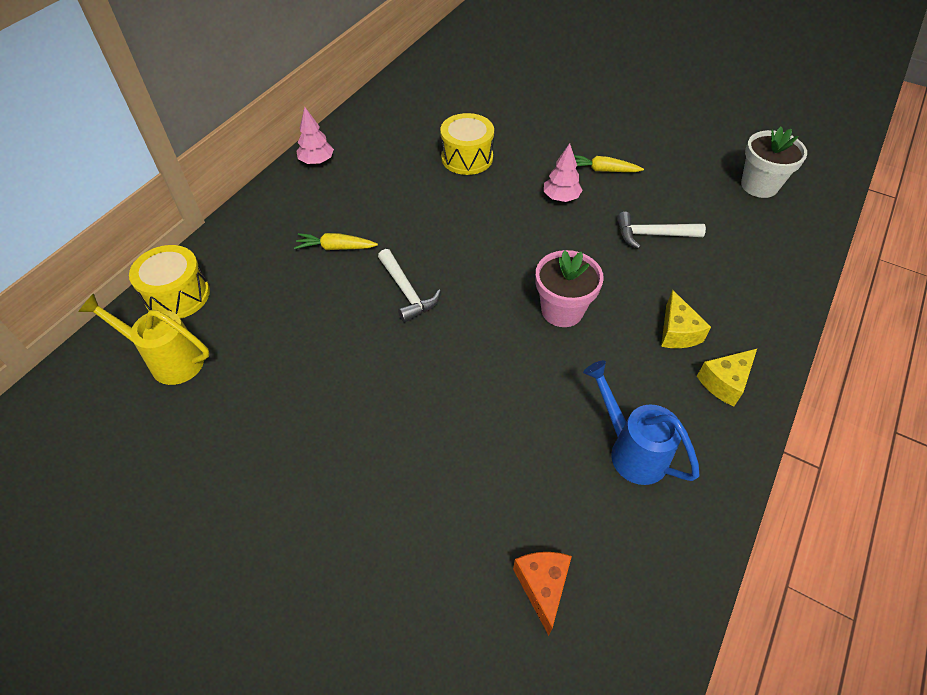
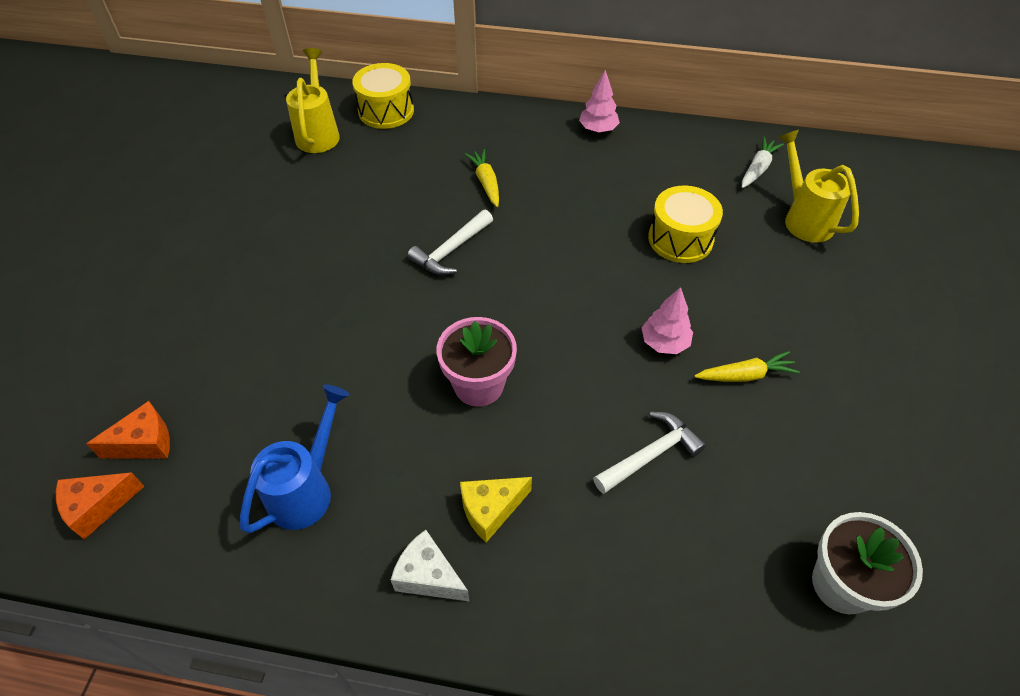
camera: 70 degrees right, 0 degrees up
(418, 98) = (758, 168): none -> white carrot
(479, 96) = (803, 218): none -> yellow watering can
(602, 170) = (745, 375): yellow carrot -> yellow carrot turned 90 degrees clockwise
(608, 640) = (98, 507): none -> orange cheese
(652, 235) = (651, 454): white hammer -> white hammer turned 75 degrees clockwise
(725, 382) = (428, 576): yellow cheese -> white cheese

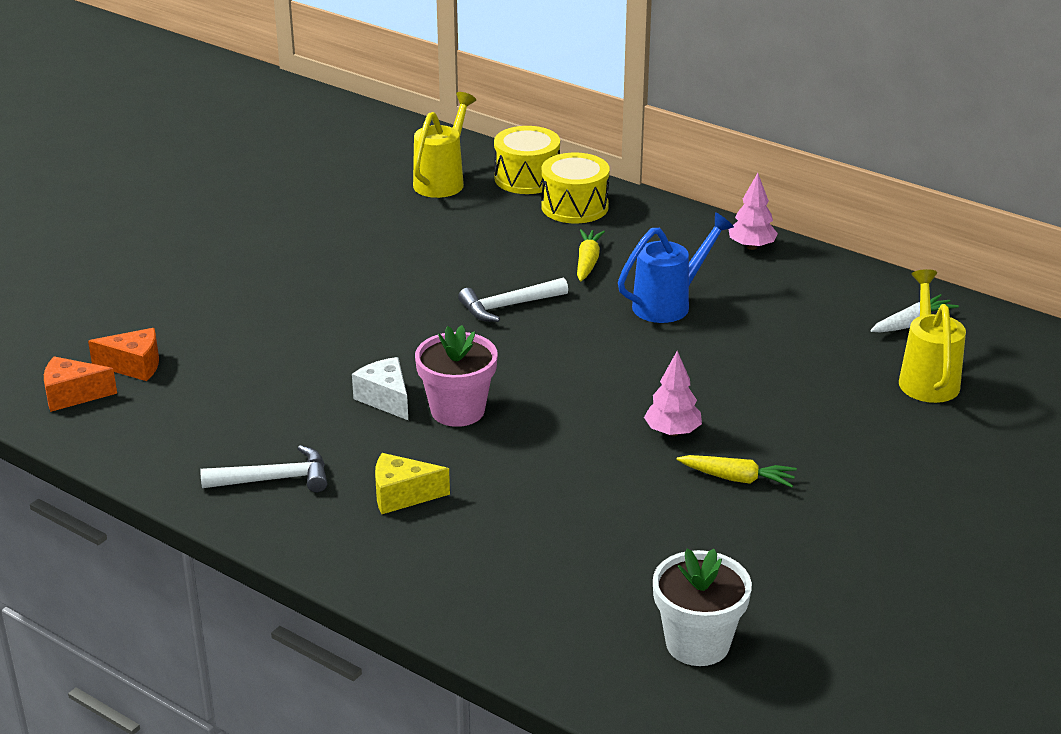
camera: 25 degrees right, 20 degrees down
(307, 489) = (250, 434): blue watering can -> blue watering can (669, 304)
(428, 576) = (315, 519): white cheese -> white cheese (385, 399)
(651, 454) = (586, 505): white hammer -> white hammer (275, 479)
(680, 239) = (764, 359): yellow drum -> yellow drum (574, 206)

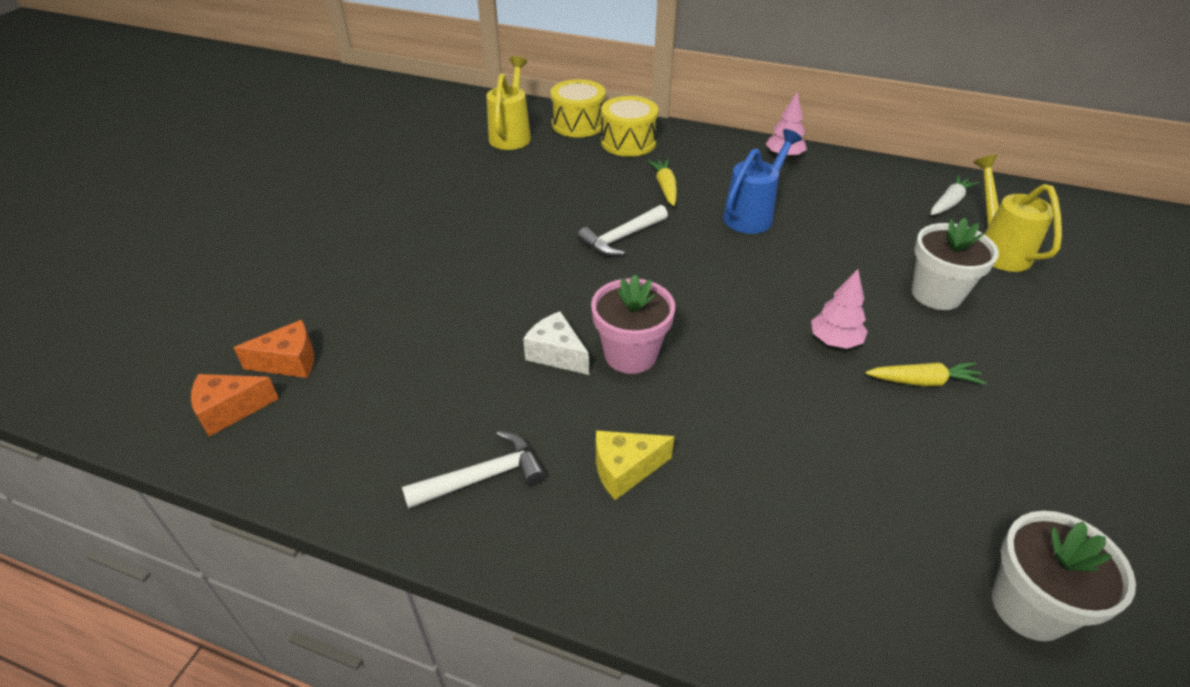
camera: 15 degrees left, 10 degrees up
(817, 409) = (936, 294): none -> white flower pot

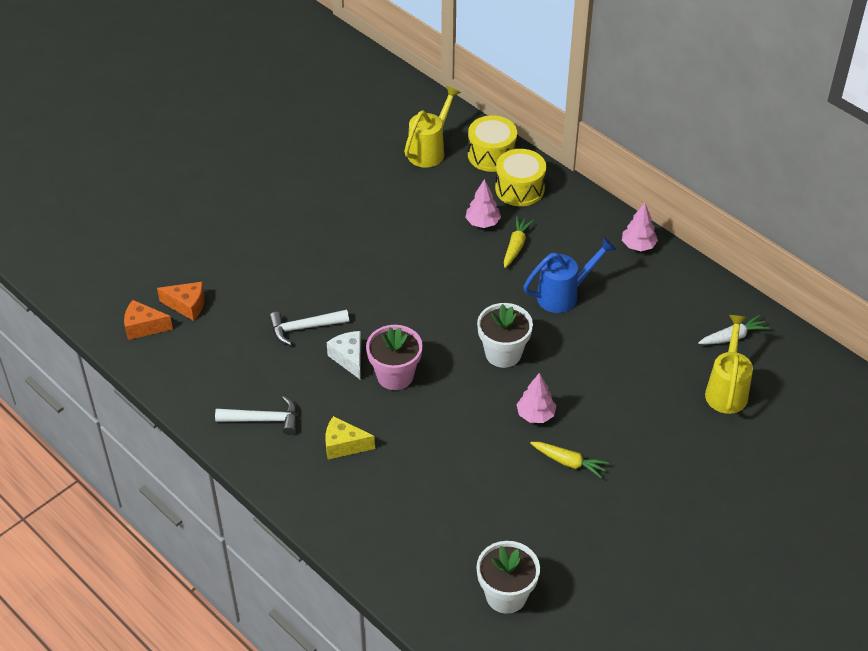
camera: 25 degrees right, 5 degrees up
(613, 177) = (482, 223): none -> pink tree
(621, 238) = (450, 282): white hammer -> white hammer (304, 328)
(936, 294) = (641, 407): white flower pot -> white flower pot (503, 353)

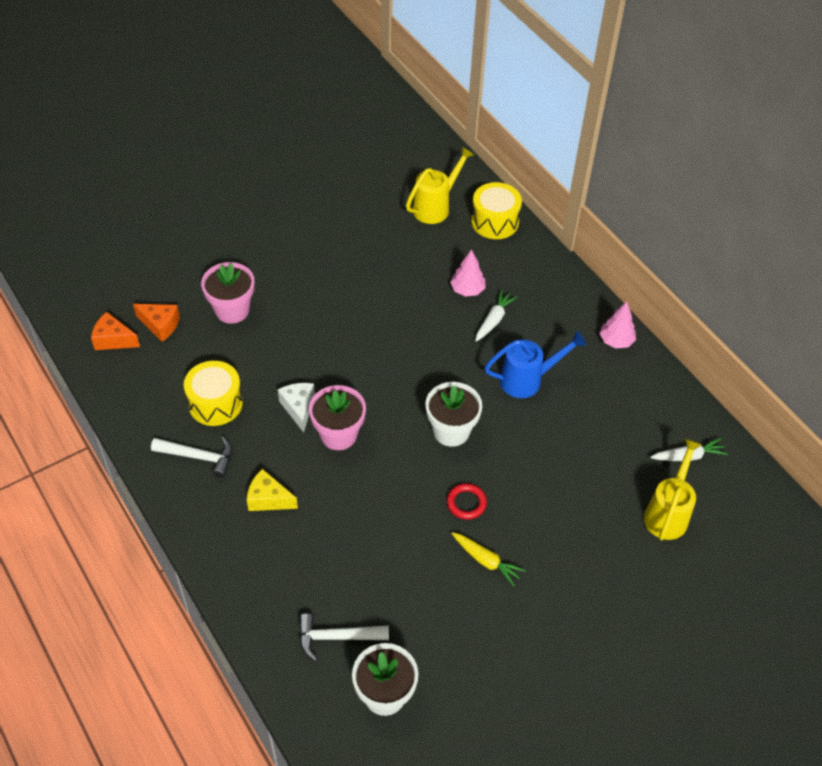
camera: 10 degrees right, 5 degrees up
(255, 279) = (232, 310): none -> pink flower pot
(304, 328) = (264, 368): white hammer -> white hammer (336, 637)
(516, 246) = (493, 320): yellow carrot -> white carrot
(519, 189) = (513, 261): yellow drum -> yellow drum (215, 403)
(535, 415) = (466, 503): pink tree -> red ring

